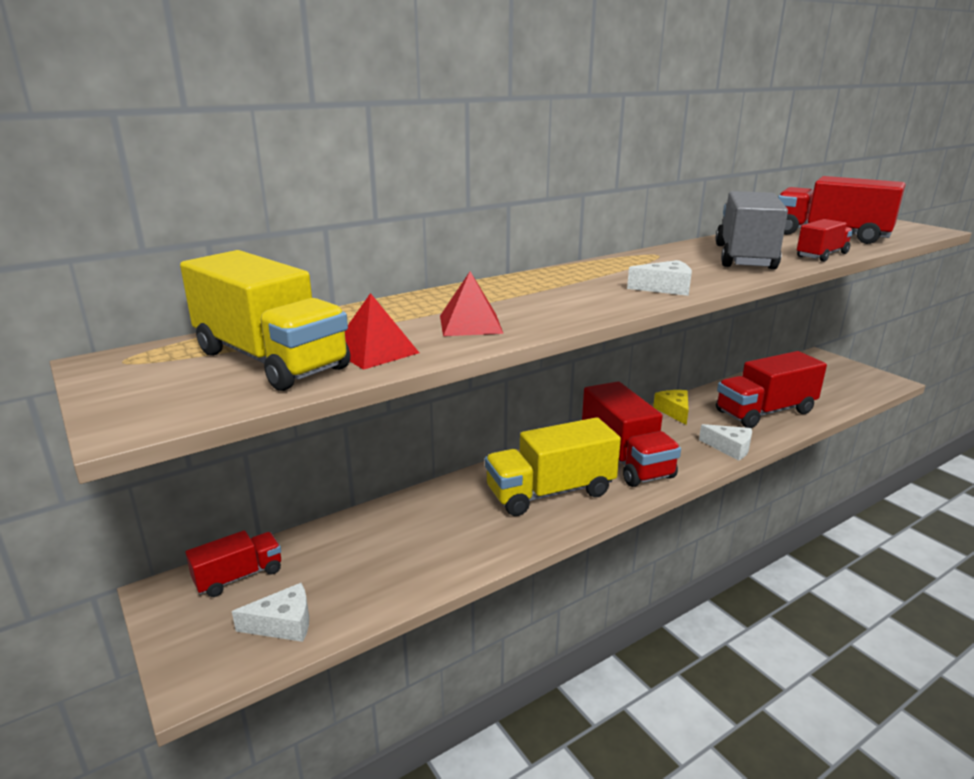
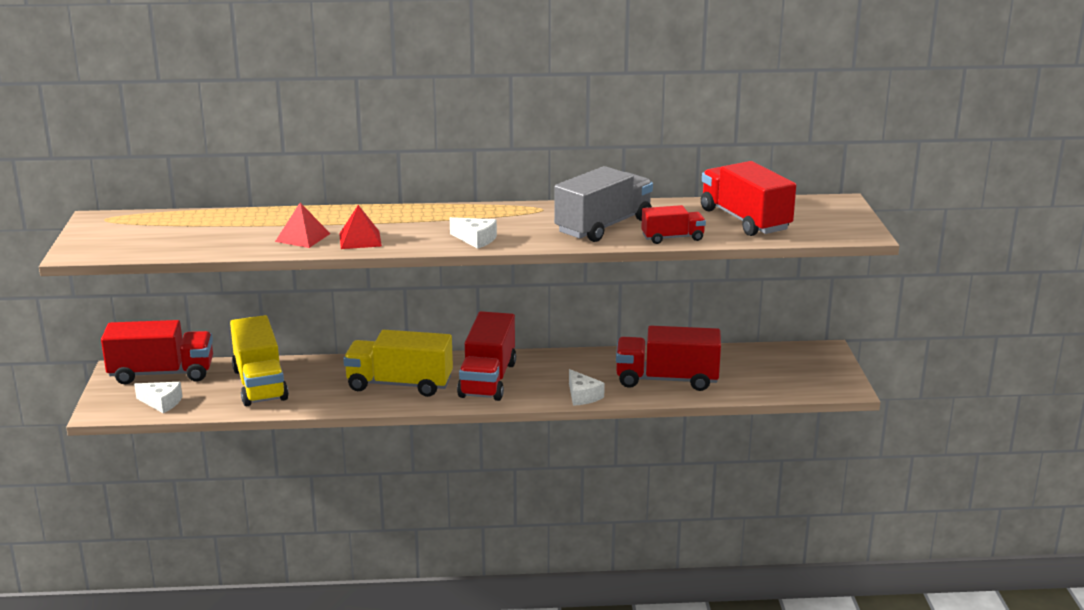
camera: 30 degrees right, 0 degrees up
(239, 576) = (162, 374): red truck -> red truck, size x1.81
(270, 360) = (169, 235): yellow truck -> yellow truck (260, 384)
(374, 351) = (225, 242): red pyramid -> red pyramid (360, 239)
(674, 411) = (588, 358): yellow cheese -> none

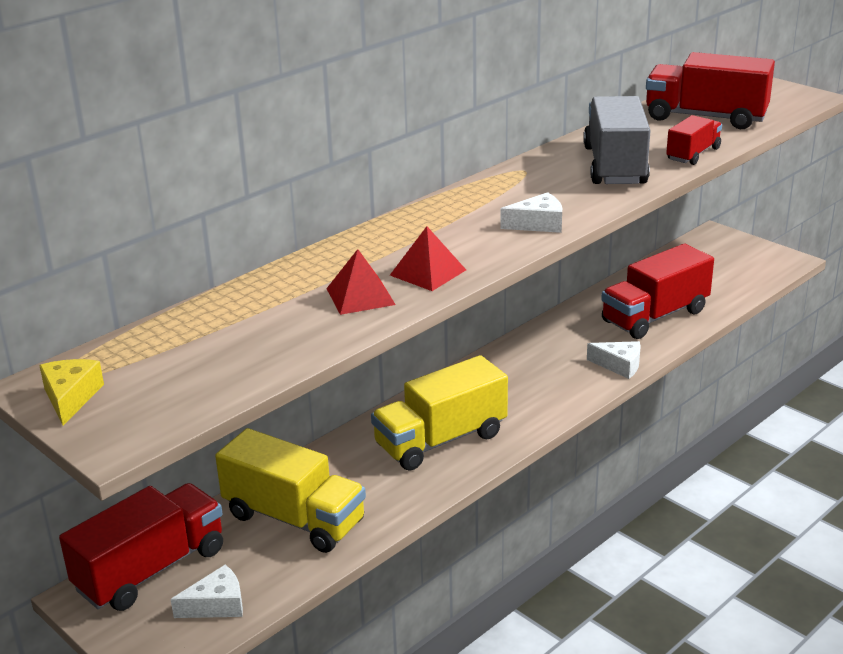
camera: 40 degrees left, 5 degrees up
(97, 228) = (71, 397): none -> yellow cheese
(487, 379) = (512, 392): red truck -> none

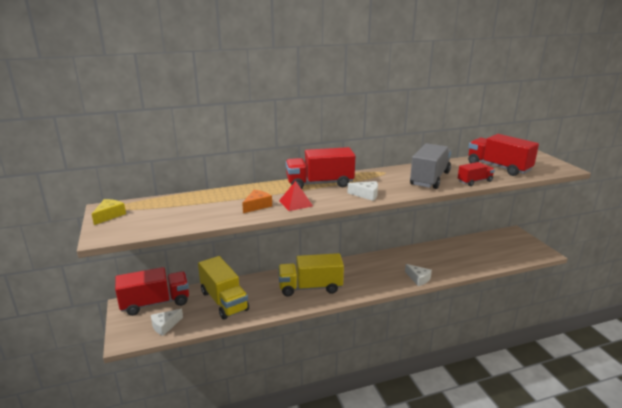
camera: 25 degrees right, 5 degrees down
(217, 605) = (165, 326): white cheese -> white cheese turned 135 degrees clockwise
(360, 296) = (257, 206): red pyramid -> orange cheese
(654, 316) = (453, 261): red truck -> red truck (319, 184)

